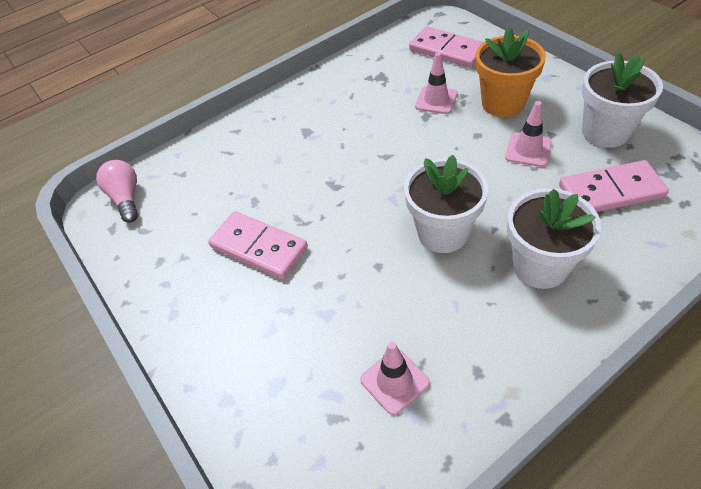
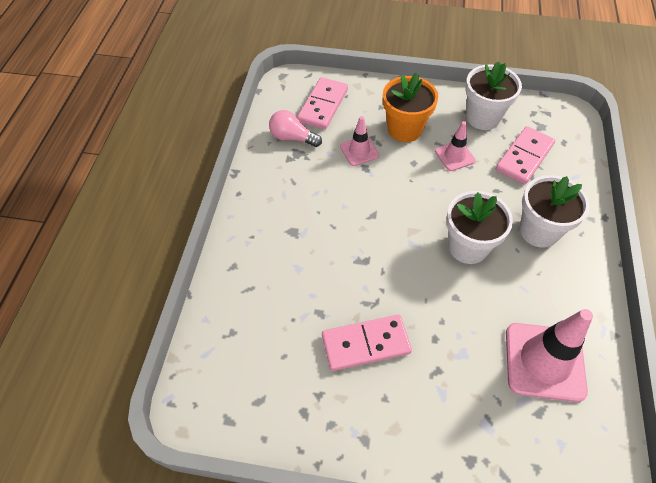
camera: 50 degrees left, 5 degrees up
(126, 198) = (208, 387): pink light bulb -> pink light bulb (292, 138)
(394, 381) = (544, 361): pink traffic cone -> pink traffic cone, size x1.86
(447, 50) = (323, 105): pink domino -> pink domino turned 60 degrees counterclockwise

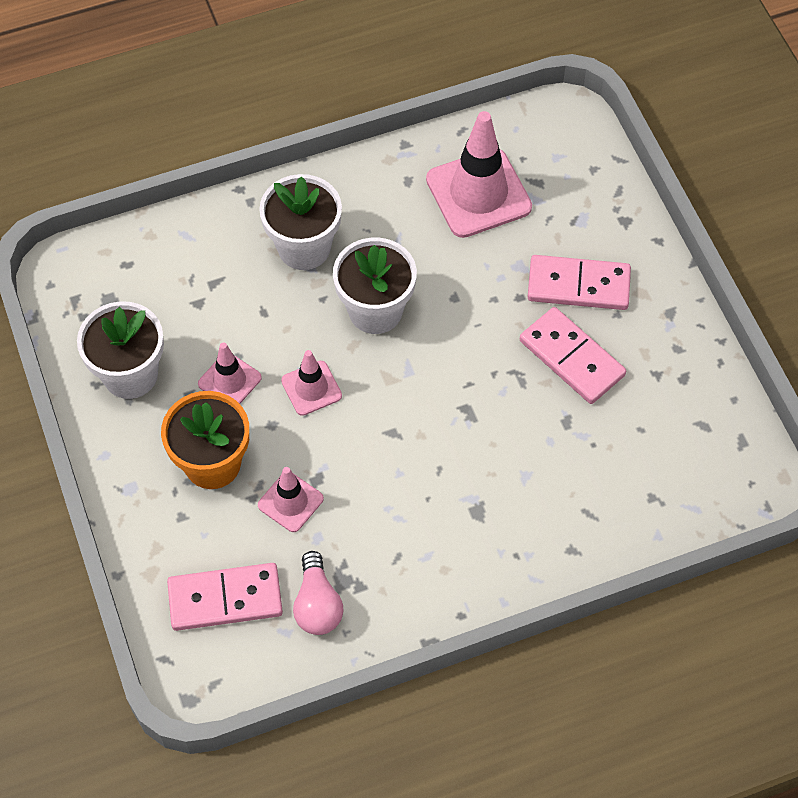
camera: 120 degrees left, 5 degrees up
(427, 190) = (311, 388): none -> pink traffic cone
(524, 157) = (184, 300): pink domino -> pink domino (578, 285)

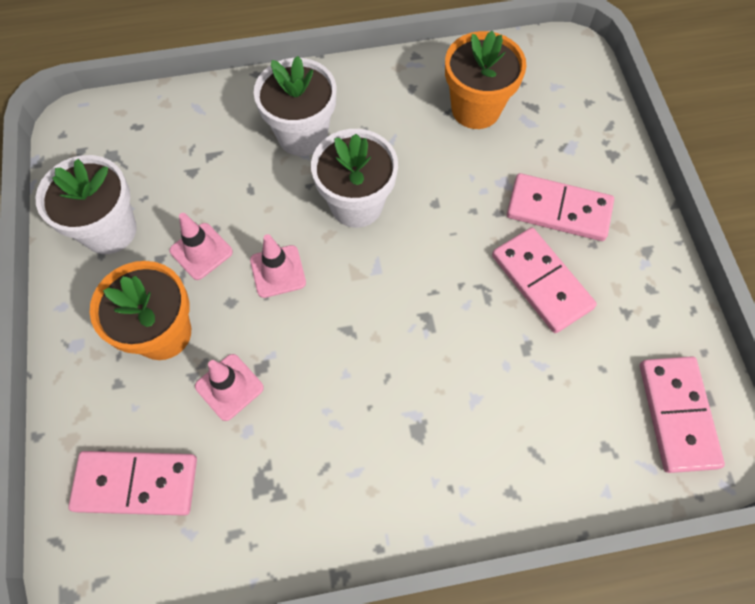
camera: 10 degrees right, 5 degrees up
(317, 604) = (229, 507): pink light bulb -> none
(478, 193) = (476, 109): pink traffic cone -> orange flower pot
(714, 459) = (677, 414): none -> pink domino

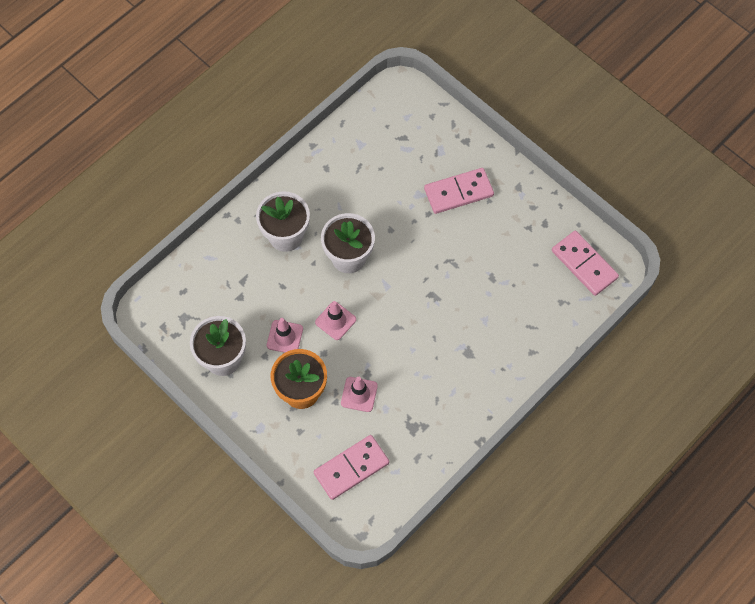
camera: 35 degrees left, 0 degrees up
(476, 109) = (372, 159): orange flower pot -> none
(541, 282) = (476, 238): pink domino -> none

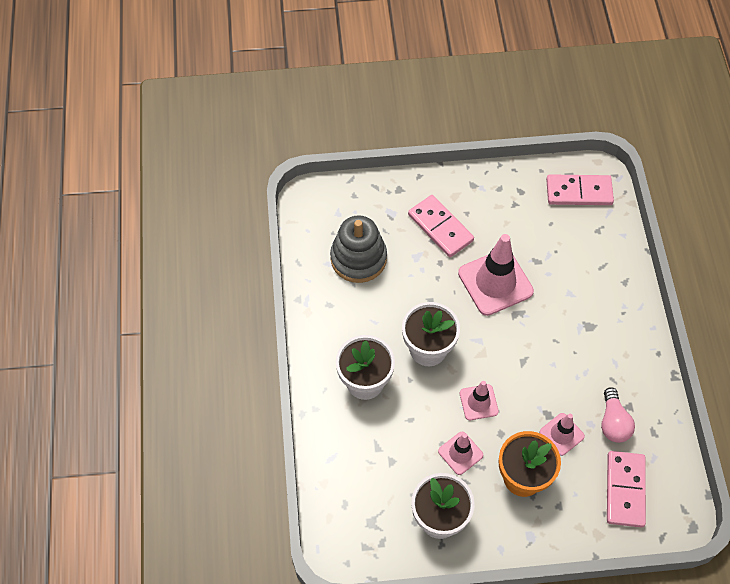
camera: 50 degrees left, 5 degrees down
(381, 158) = (358, 258): none -> grey stacking toy
(400, 423) = (613, 422): none -> pink light bulb
(446, 262) = (495, 282): none -> pink traffic cone
(458, 192) = (440, 228): pink domino -> pink domino turned 60 degrees counterclockwise

